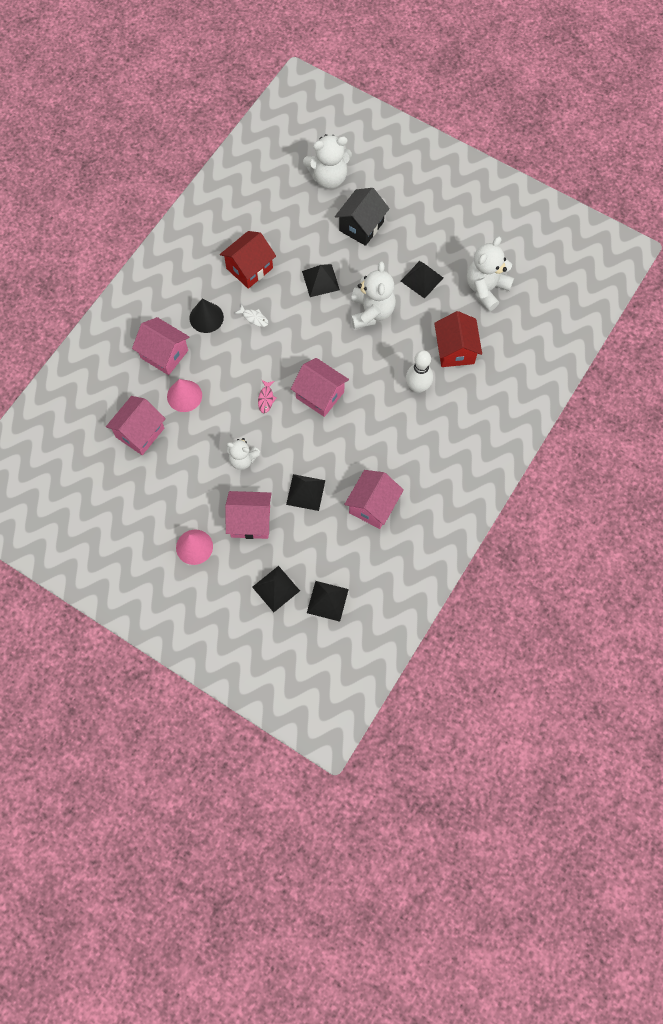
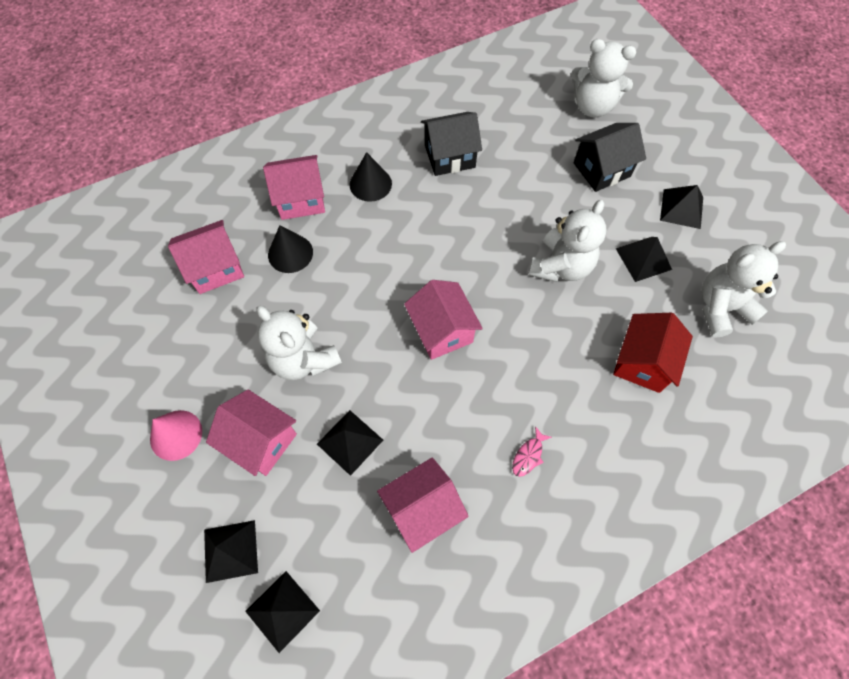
camera: 30 degrees right, 5 degrees down
(164, 354) = (300, 199): pink house -> pink house turned 75 degrees counterclockwise
(184, 396) = (290, 253): pink cone -> black cone
(243, 459) = (303, 359): white teddy bear -> white teddy bear, size x1.59
(249, 268) = (450, 156): red house -> black house
(254, 318) = (421, 209): white fish -> none
(266, 399) = (377, 303): pink fish -> pink fish (528, 455)
(320, 280) = (521, 204): black pyramid -> black pyramid (681, 208)
(417, 387) = (568, 384): white bowling pin -> none

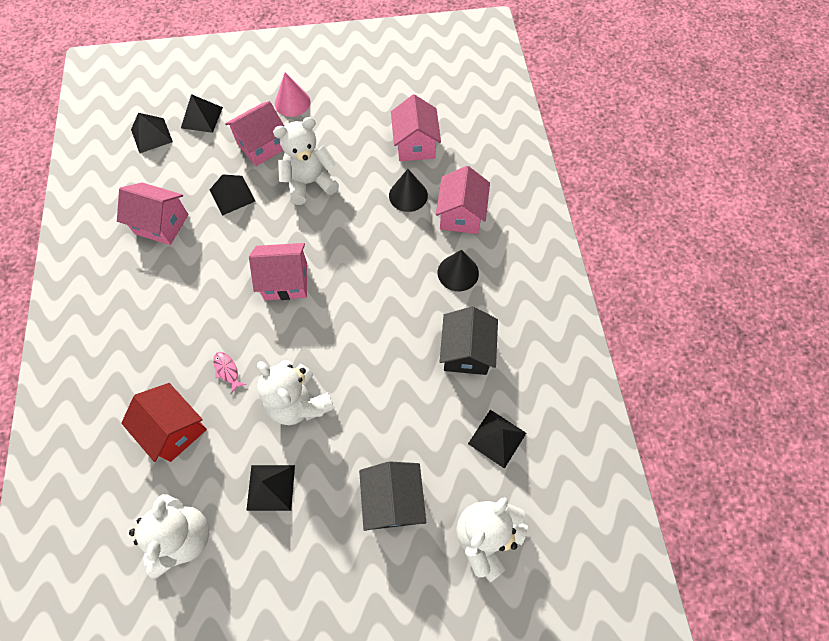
camera: 110 degrees right, 0 degrees up
(422, 509) = (161, 224): pink house -> pink house turned 60 degrees counterclockwise
(528, 455) = (155, 305): pink fish -> pink fish (227, 370)
(681, 208) = (309, 565): black pyramid -> black pyramid (497, 438)

